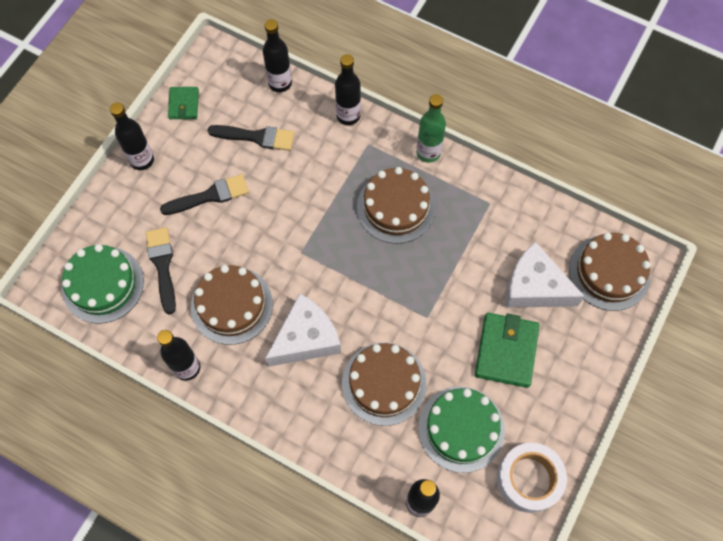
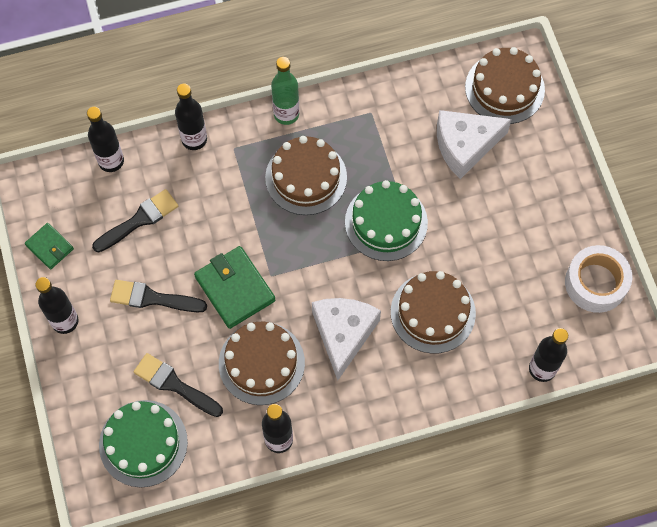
camera: 45 degrees left, 0 degrees up
(210, 196) = (152, 298): black brush -> black brush turned 105 degrees counterclockwise
(461, 429) = (517, 292): green cake -> green cake (386, 222)
(506, 351) = (492, 209): green wallet -> green wallet (235, 289)

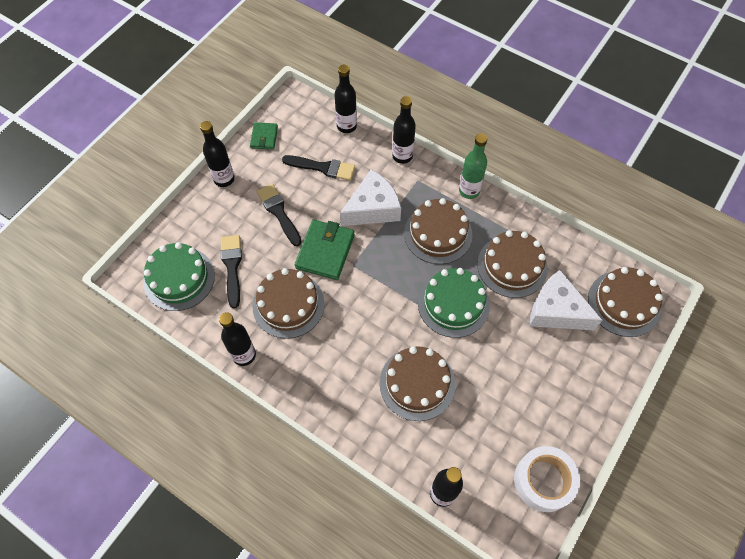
camera: 50 degrees right, 5 degrees down
(343, 334) = (351, 338): white cheese -> white cheese (373, 208)
(393, 144) = (512, 266): none -> brown cake

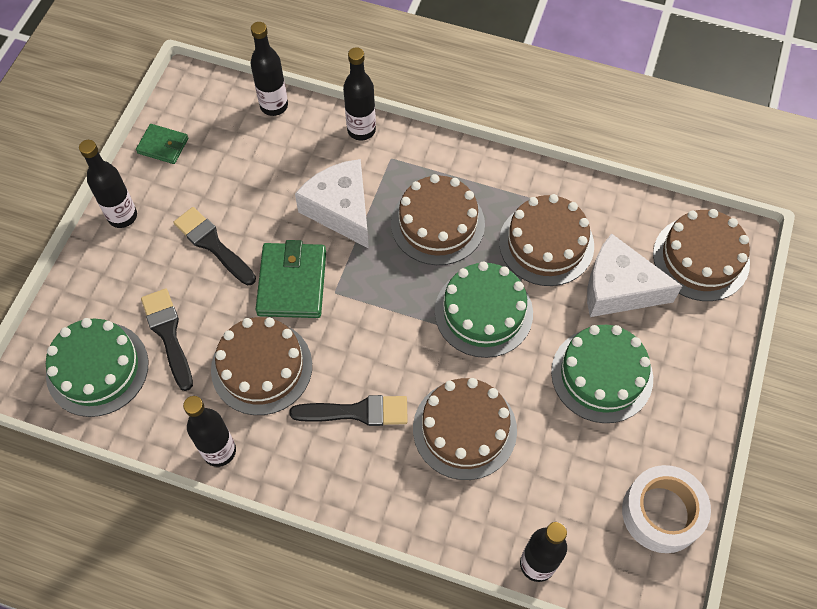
camera: 15 degrees left, 0 degrees up
(264, 137) = (163, 146): green wallet -> green wallet turned 60 degrees counterclockwise
(323, 167) = (257, 169): black brush -> black brush (357, 412)
(373, 208) = (341, 209): white cheese -> white cheese turned 75 degrees counterclockwise
(469, 191) = (463, 157): green bottle -> none
(527, 370) = (602, 375): none -> green cake

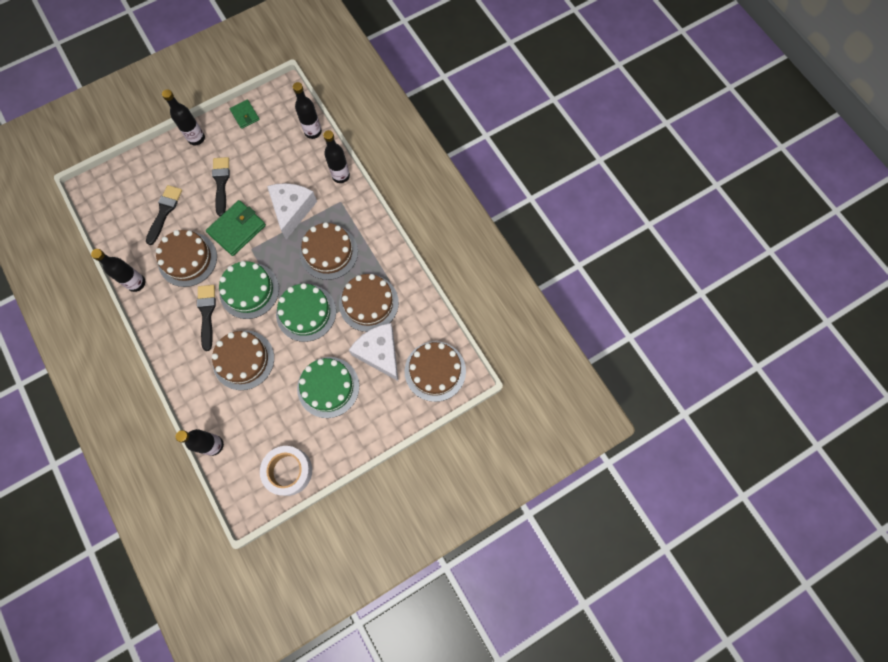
camera: 40 degrees right, 10 degrees up
(97, 369) = (123, 205): green cake -> green cake (249, 290)
(357, 412) = (207, 313): black brush -> black brush turned 135 degrees counterclockwise

